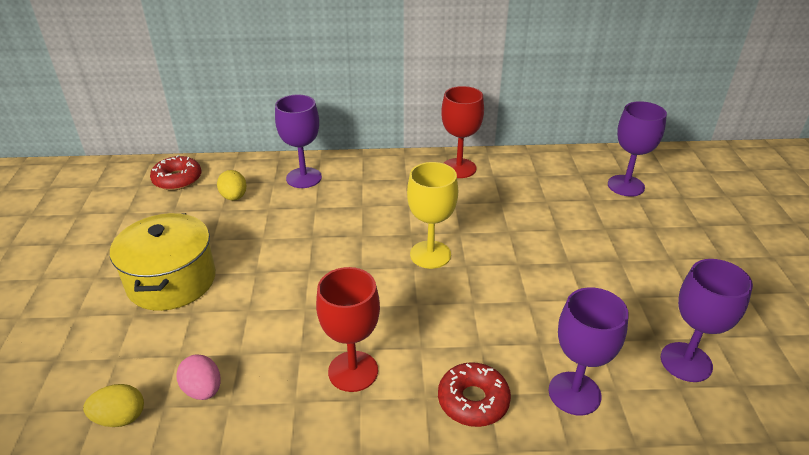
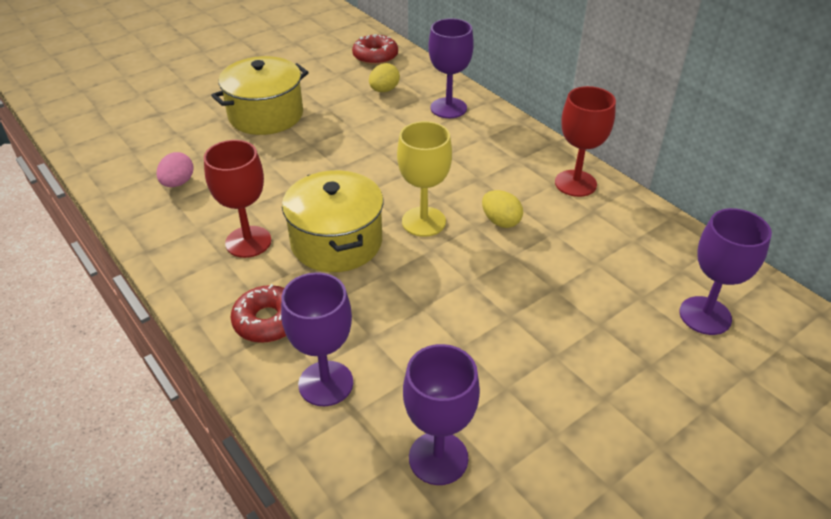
camera: 55 degrees right, 5 degrees up
(120, 418) = (132, 164): yellow egg -> yellow egg (500, 221)
(408, 313) = (336, 242): none -> yellow pot

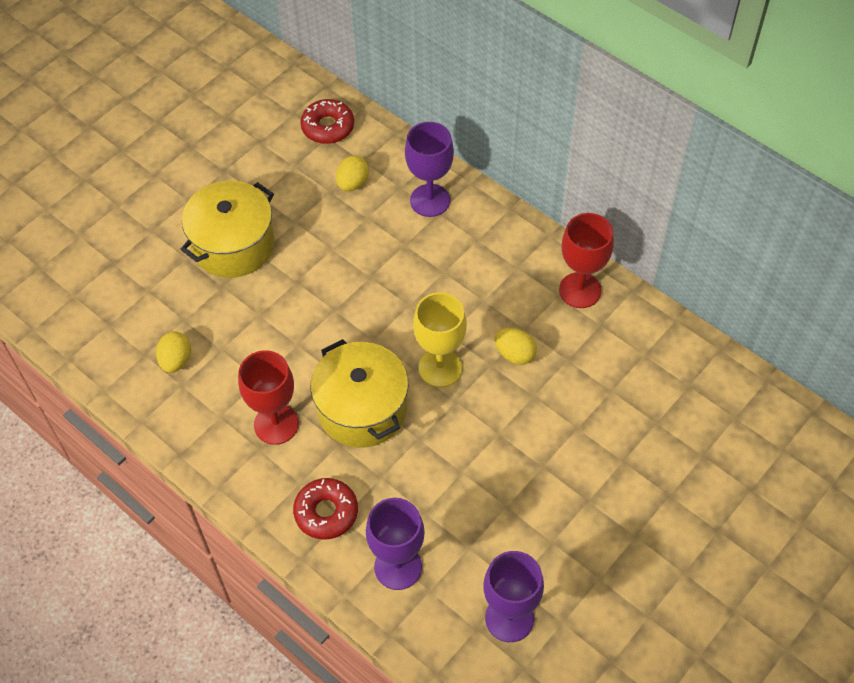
camera: 10 degrees left, 15 degrees up
(178, 183) = (176, 360): pink egg -> yellow egg
(705, 315) = (713, 433): purple goblet -> none

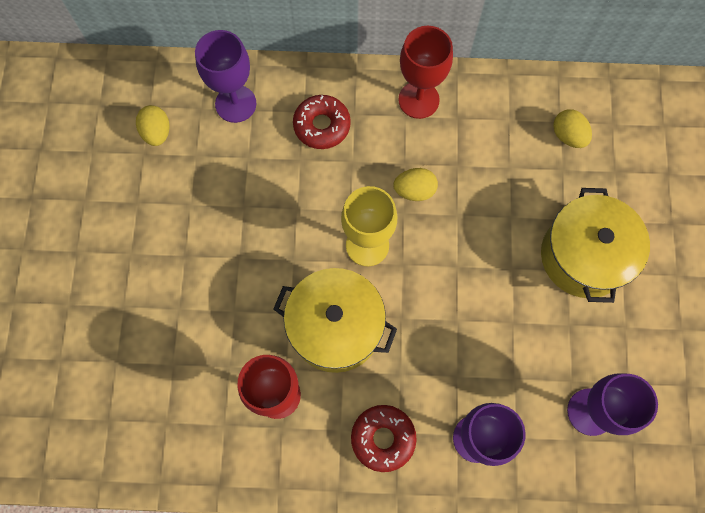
camera: 40 degrees left, 15 degrees up
(176, 360) = (142, 405): yellow egg -> yellow egg (568, 136)
(233, 245) = (100, 262): yellow pot -> yellow pot (583, 256)
(328, 127) = (90, 95): red donut -> red donut (322, 126)

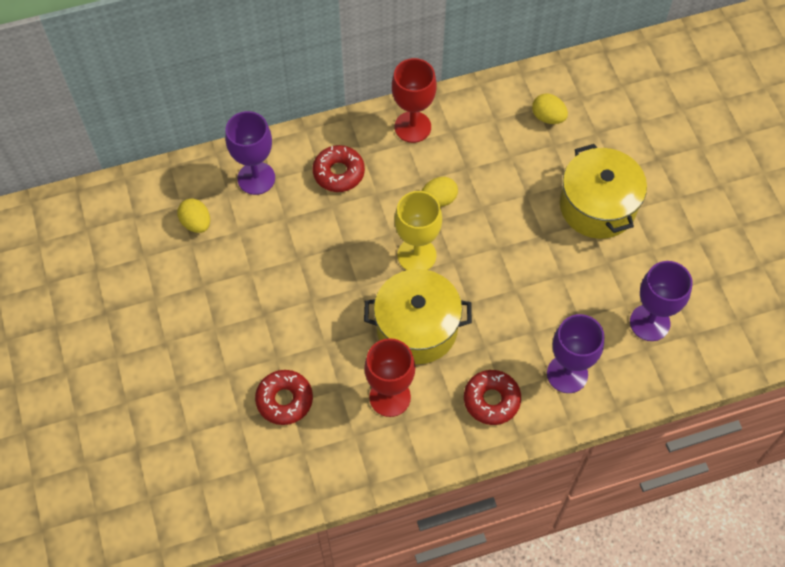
camera: 20 degrees left, 10 degrees down
(169, 358) = (284, 400): none -> red donut

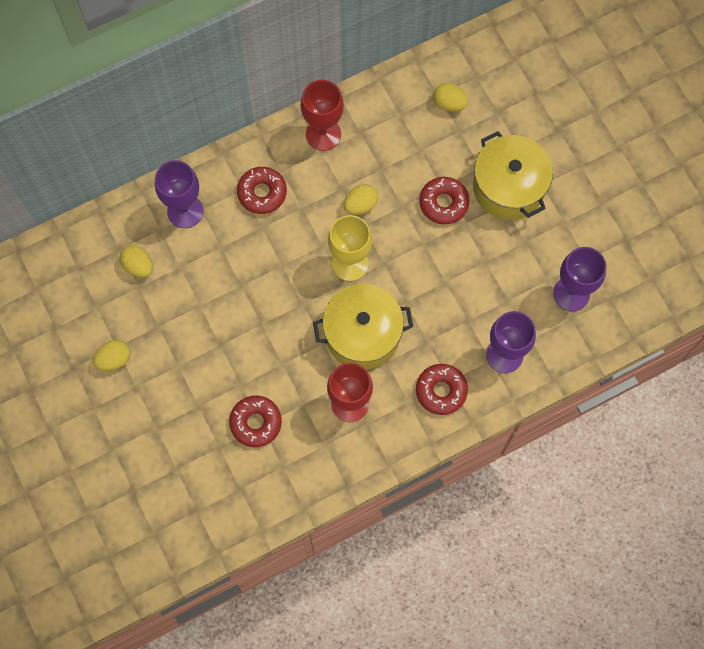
camera: 10 degrees left, 10 degrees up
(149, 311) = (114, 359): none -> yellow egg
(526, 211) = (443, 203): none -> red donut

